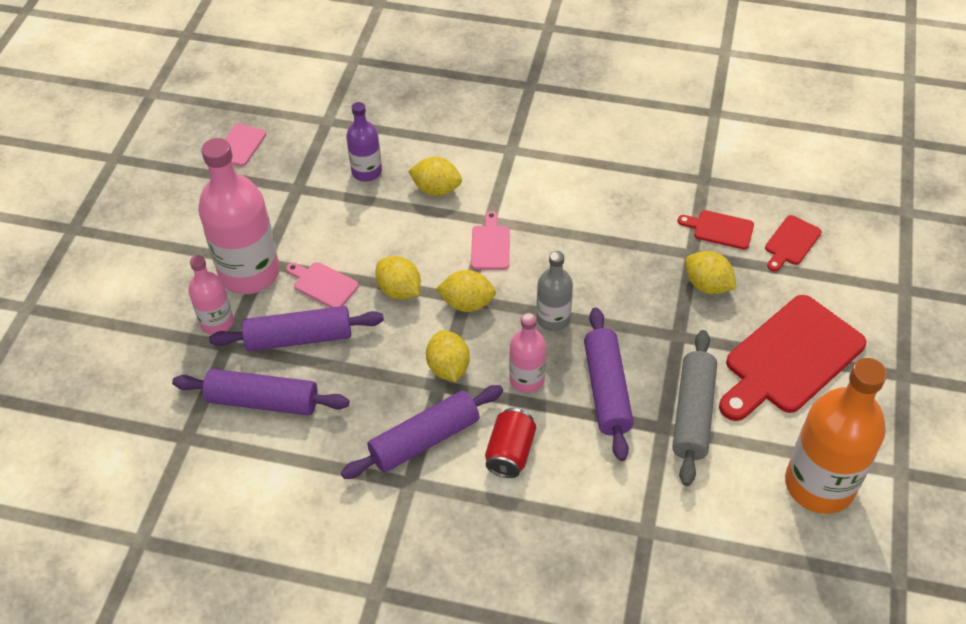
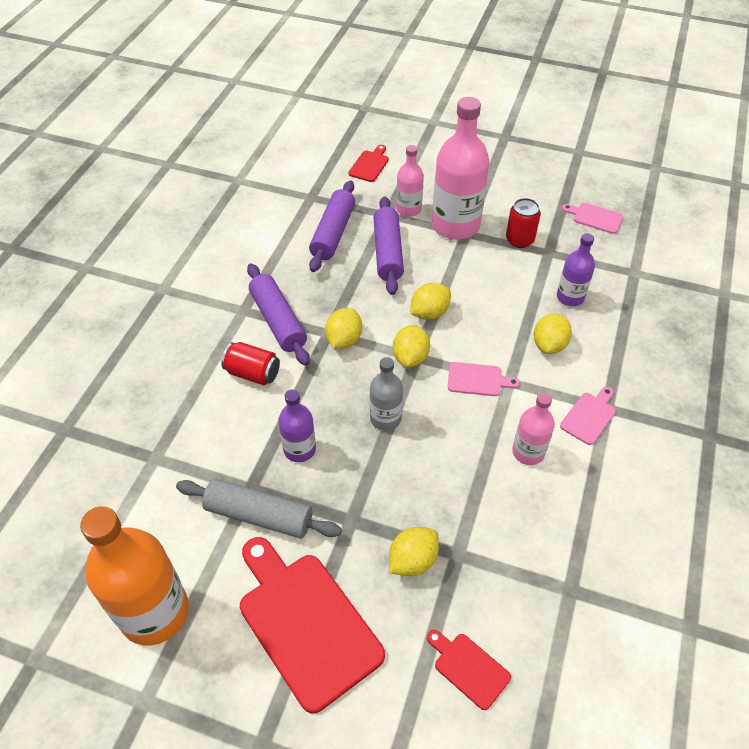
camera: 95 degrees right, 0 degrees up
(276, 213) = (519, 240): none -> red can
(323, 284) = (440, 266): pink cutting board -> pink cutting board (589, 416)
(448, 368) = (344, 340): yellow lemon -> yellow lemon turned 60 degrees counterclockwise
(527, 379) = (322, 392): pink bottle -> pink bottle (528, 452)
(606, 390) = (299, 449): purple rolling pin -> purple bottle
(720, 229) = (492, 591): red cutting board -> red cutting board (369, 165)

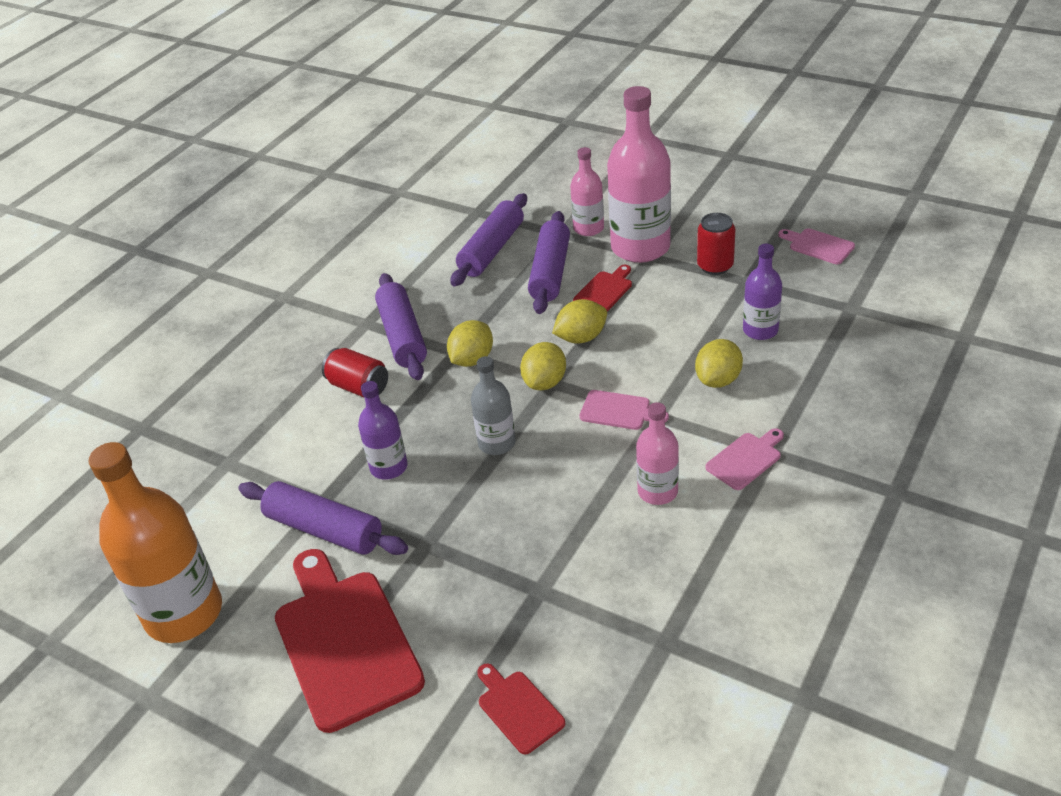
camera: 15 degrees right, 10 degrees down
(259, 515) = (324, 529): grey rolling pin -> purple rolling pin
(369, 165) = (556, 181): red cutting board -> red cutting board (604, 291)
(412, 560) = (485, 591): yellow lemon -> none

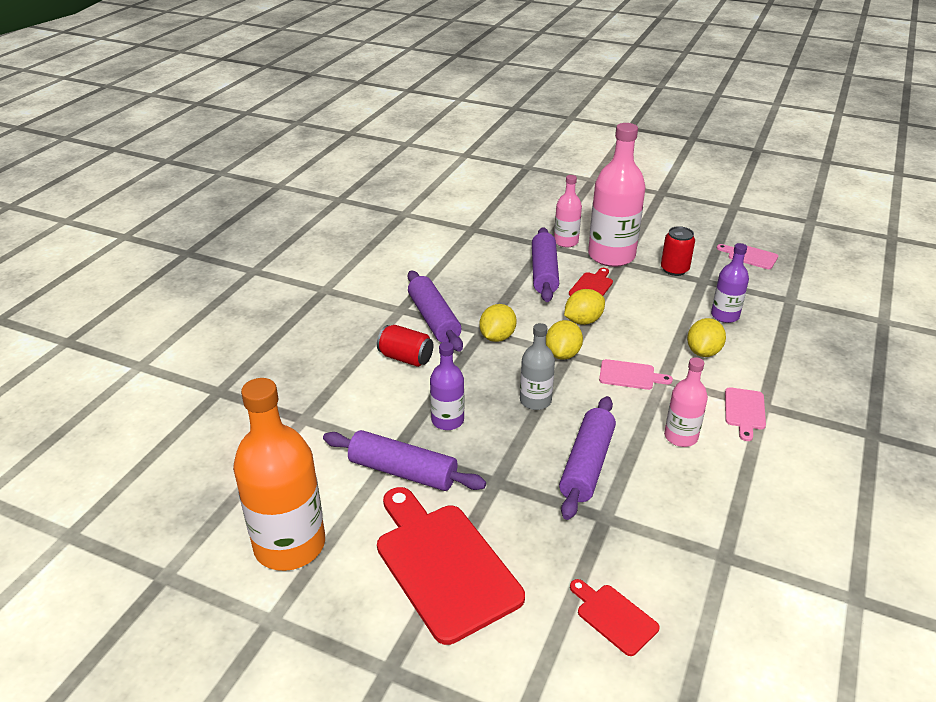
camera: 10 degrees left, 5 degrees down
(492, 250) = (491, 256): purple rolling pin -> purple rolling pin (587, 465)
(746, 459) = (744, 411): pink cutting board -> pink cutting board turned 150 degrees clockwise

